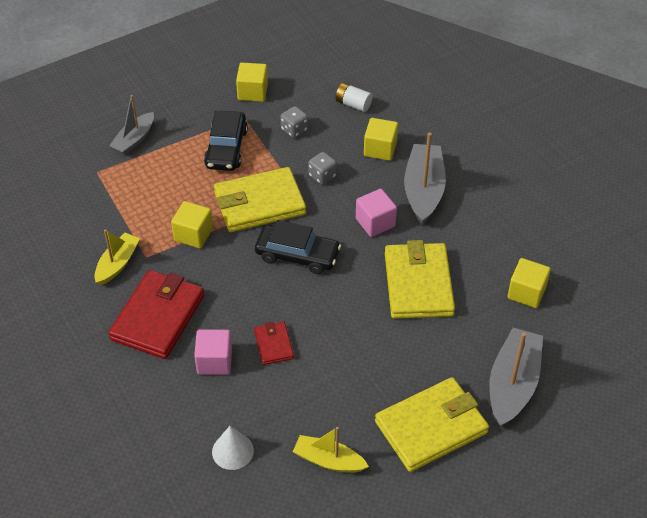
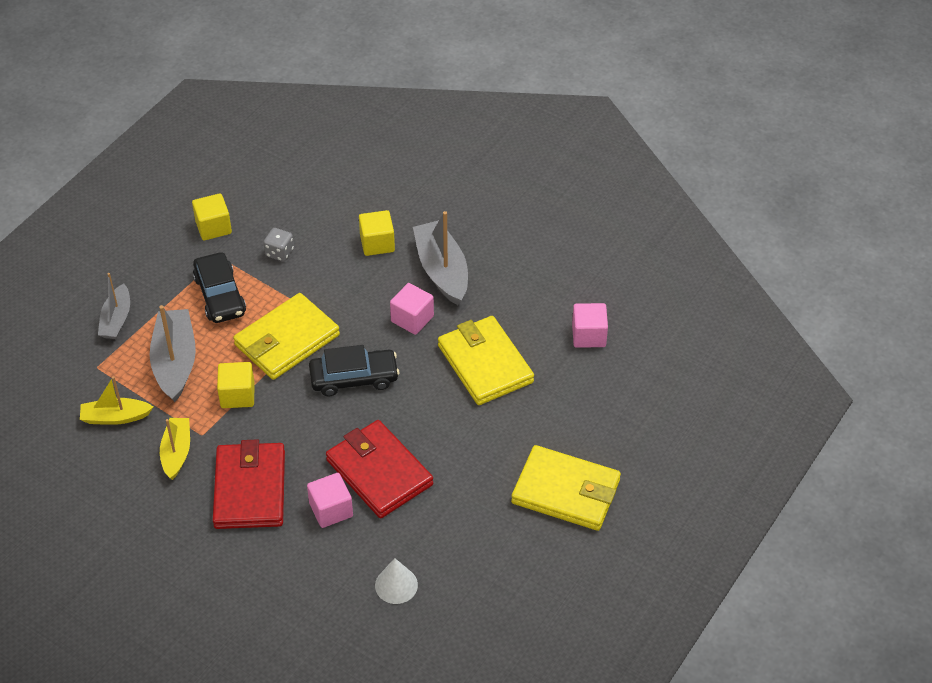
camera: 25 degrees left, 0 degrees up
(273, 344) = (379, 472): red wallet -> red wallet, size x2.03
(322, 176) = (334, 290): grey dice -> none
(328, 460) = (490, 558): yellow boat -> yellow boat (115, 417)
(353, 104) = (325, 206): white battery -> none
(431, 427) = (566, 491): yellow wallet -> yellow wallet turned 75 degrees clockwise
(513, 384) = (619, 425): grey boat -> grey boat (175, 362)
(526, 292) = (589, 335): yellow cube -> pink cube

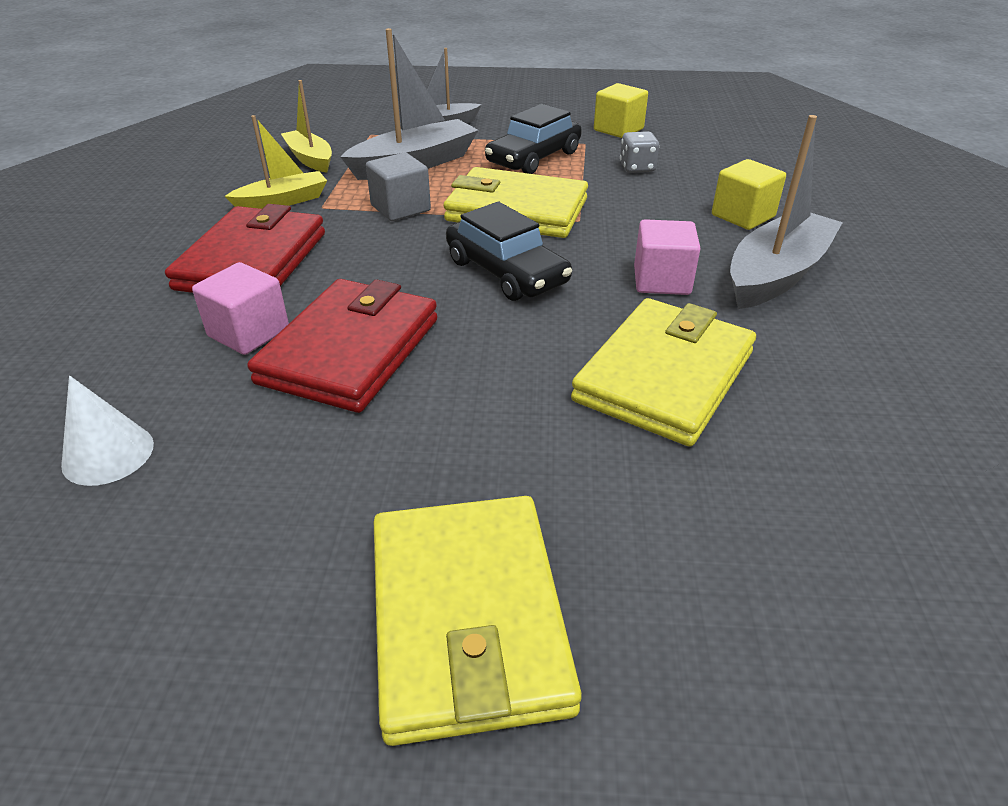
camera: 60 degrees right, 10 degrees down
(237, 395) = (400, 208): yellow cube -> grey cube
(249, 489) = (252, 260): red wallet -> red wallet turned 45 degrees counterclockwise
(589, 335) = (884, 480): pink cube -> none

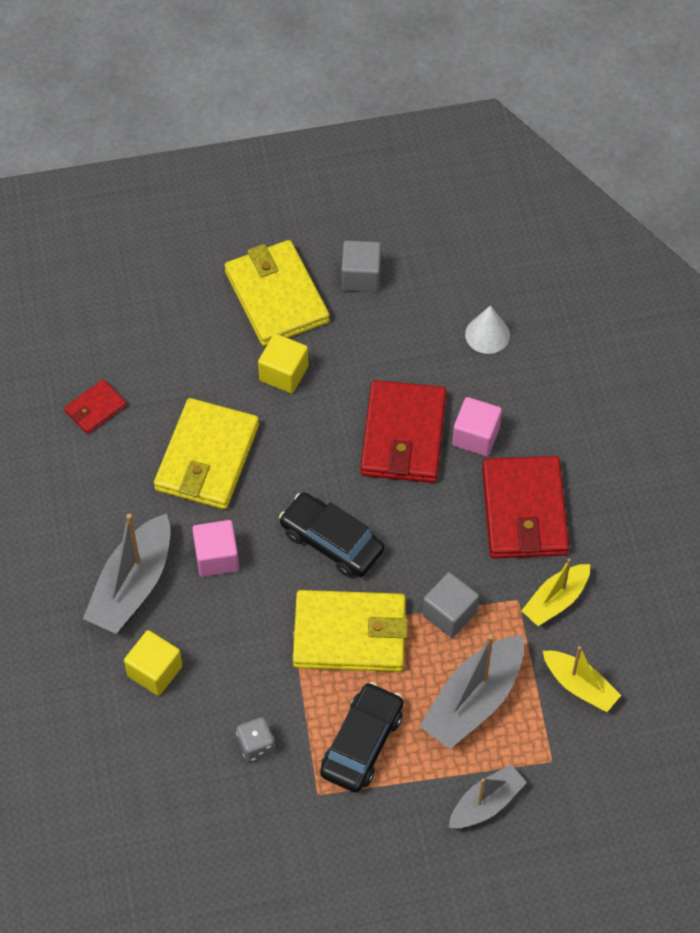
camera: 165 degrees right, 20 degrees up
(257, 621) = (361, 277): none -> grey cube
(618, 129) = (287, 840): yellow cube -> yellow cube (283, 373)
(875, 477) = (95, 409): none -> red wallet

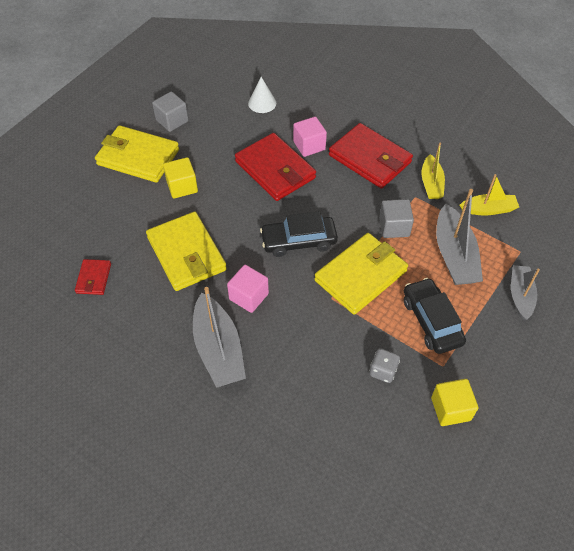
camera: 45 degrees left, 5 degrees down
(155, 671) = (284, 383): yellow cube -> yellow cube (450, 409)

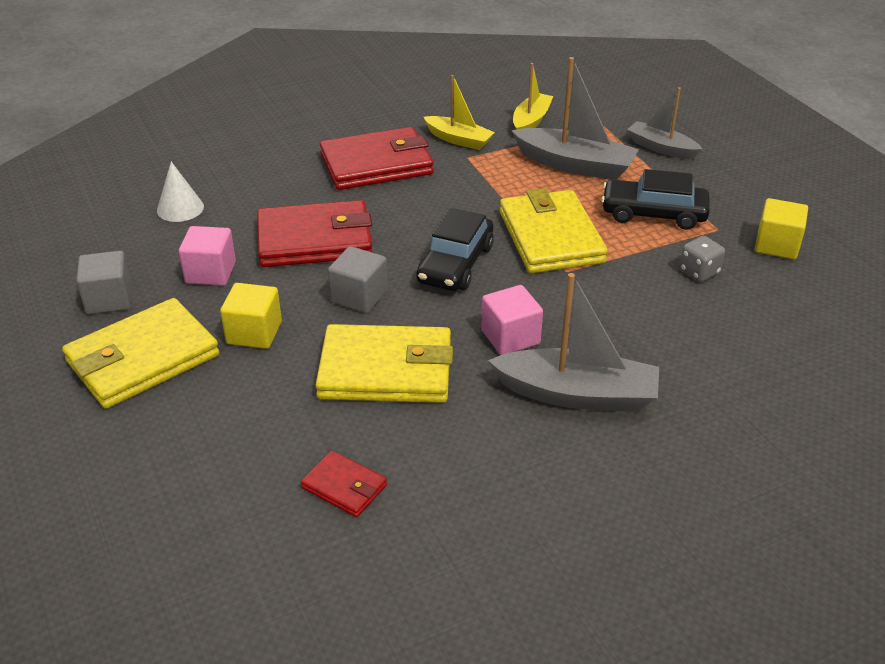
camera: 60 degrees left, 15 degrees down
(309, 145) = (303, 199): pink cube -> pink cube (211, 272)
(394, 227) = (499, 187): grey cube -> grey cube (359, 296)

